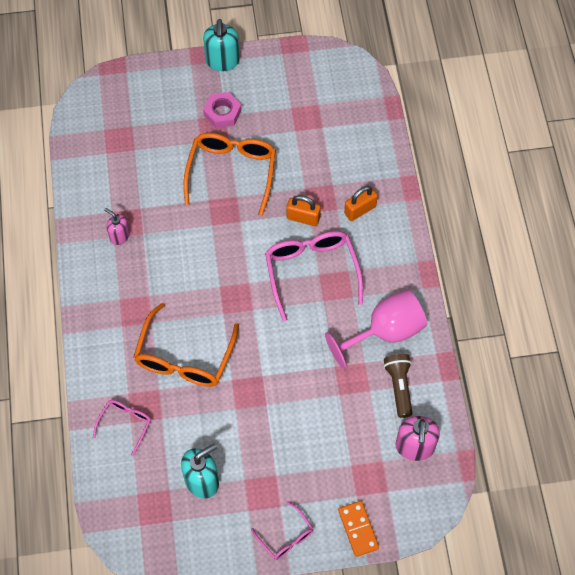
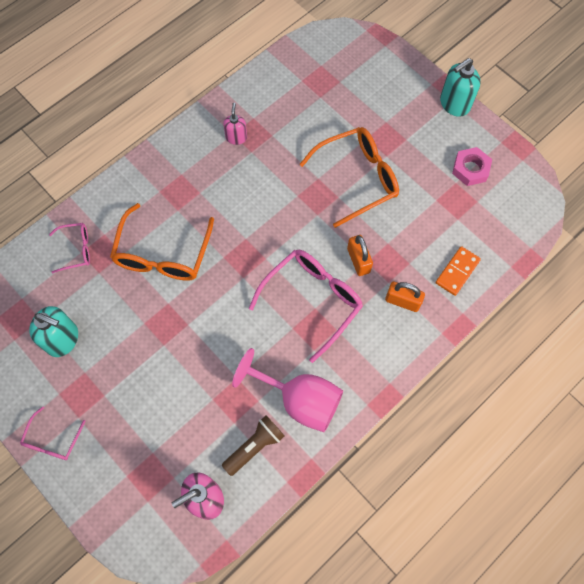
camera: 55 degrees right, 5 degrees up
(184, 358) = (163, 254): orange glasses -> orange glasses turned 60 degrees counterclockwise
(222, 112) = (406, 135): pink nut -> pink nut (470, 169)
(358, 529) = (95, 498): orange domino -> orange domino (457, 271)

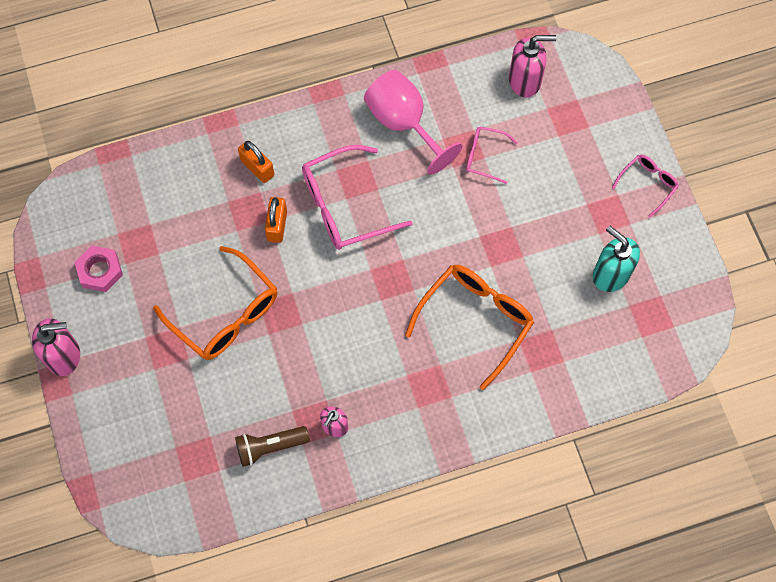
camera: 155 degrees left, 0 degrees up
(76, 249) = (567, 366): pink glasses -> pink glasses (484, 156)
(254, 446) = (463, 103): brown flashlight -> brown flashlight (270, 447)
(358, 178) = (226, 314): orange glasses -> orange glasses turned 135 degrees counterclockwise
(454, 104) = (64, 356): turquoise soap dispenser -> pink soap dispenser
(457, 271) = (186, 173): orange domino -> none

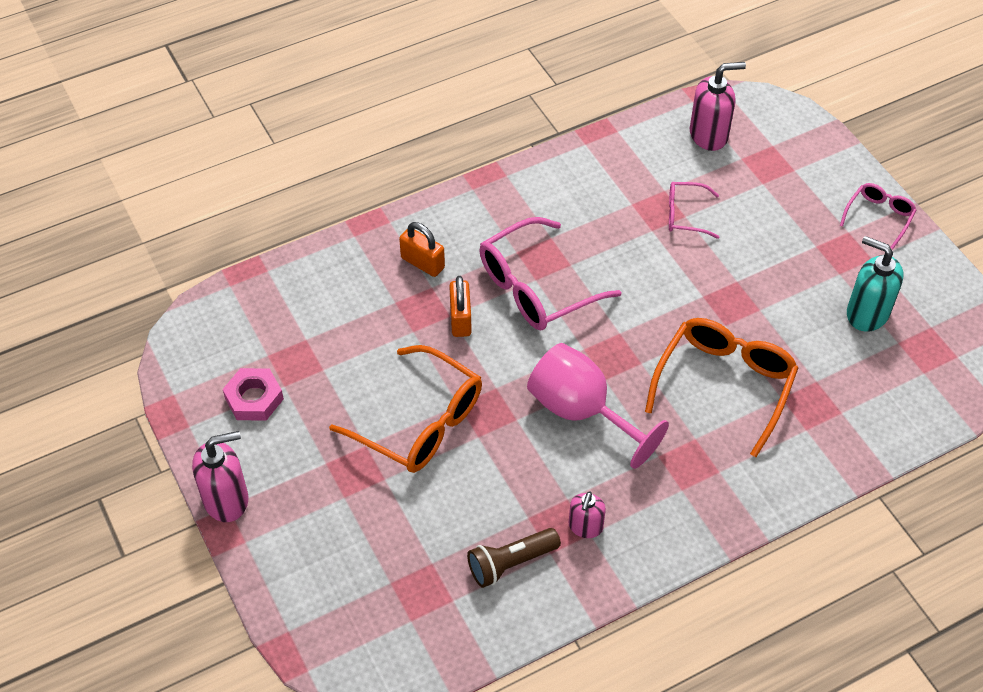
camera: 10 degrees left, 15 degrees down
(404, 123) = (583, 195): pink goblet -> pink goblet (581, 412)

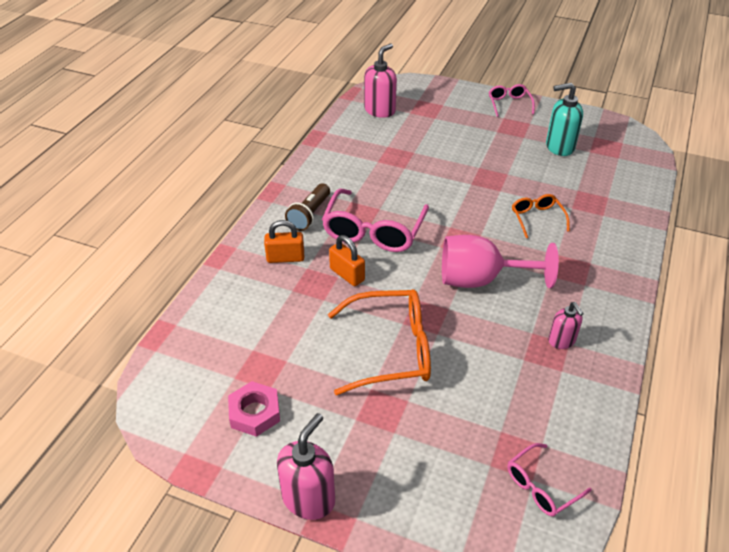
camera: 40 degrees left, 10 degrees down
(511, 563) = (547, 394): brown flashlight -> brown flashlight (309, 215)
(685, 215) = (413, 152): pink glasses -> pink glasses (541, 487)
(724, 384) = (537, 218): orange glasses -> orange glasses, size x0.53

